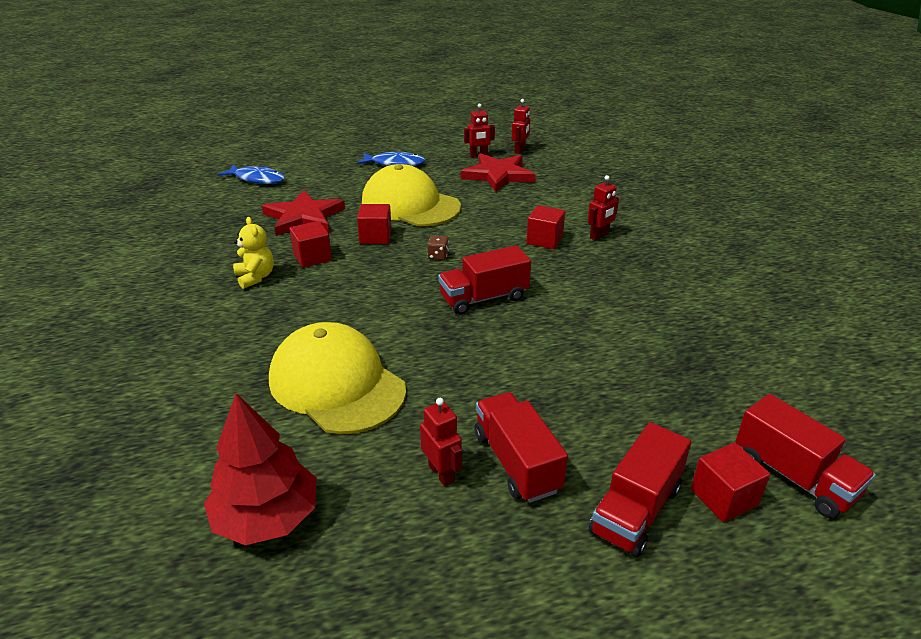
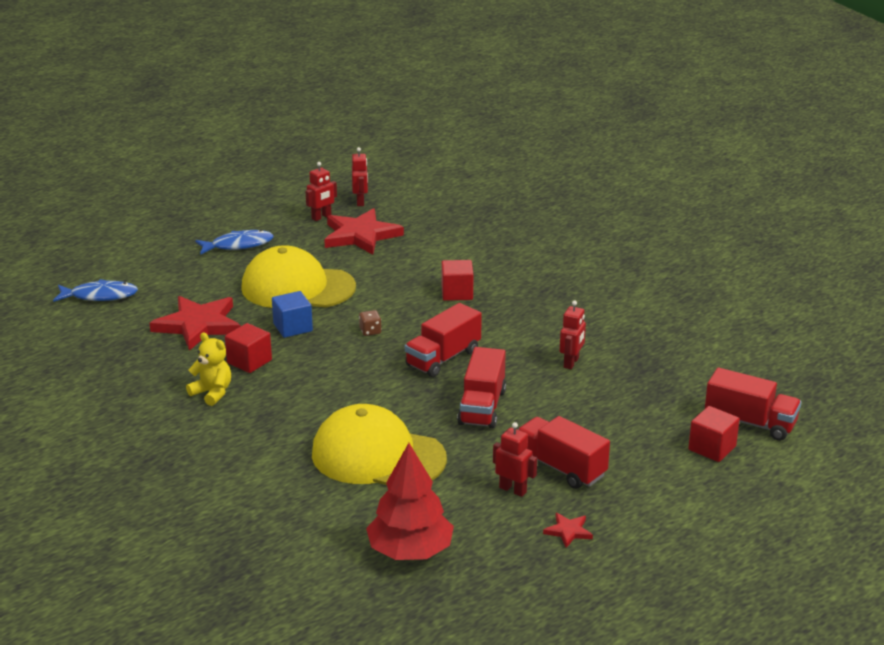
camera: 25 degrees left, 5 degrees down
(375, 237) = (293, 327): red cube -> blue cube
(464, 560) = (568, 531): none -> red star
(599, 236) = (504, 277): red robot -> red robot (571, 363)
(636, 510) = (660, 472): red truck -> red truck (482, 407)

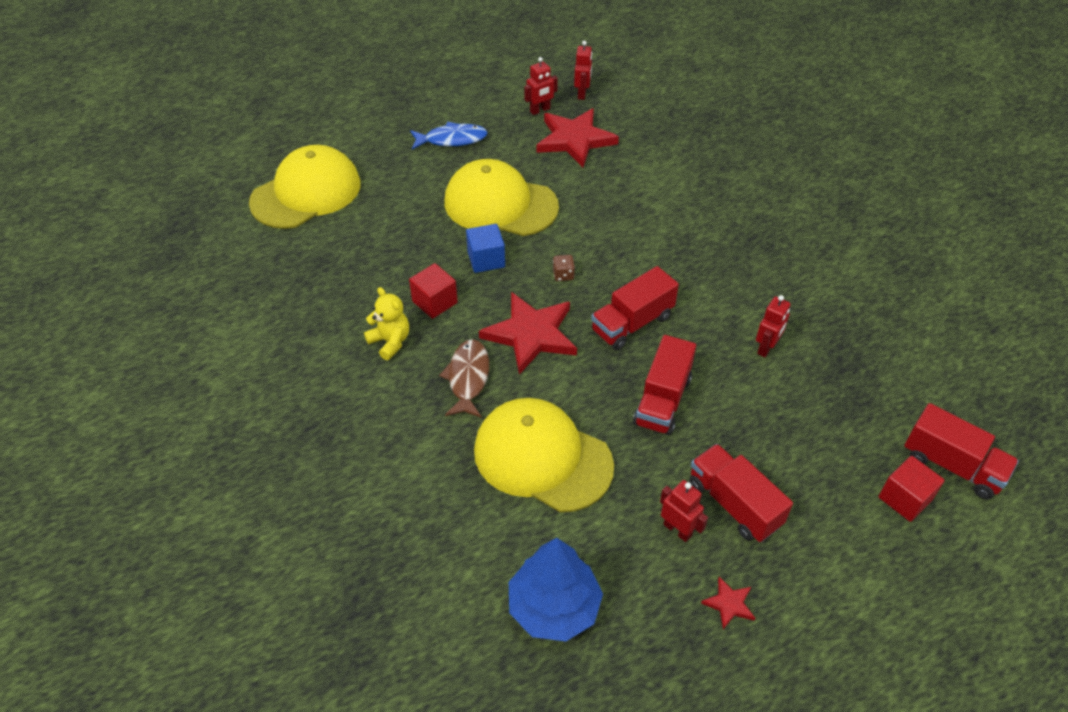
camera: 10 degrees right, 20 degrees up
(100, 296) = (306, 193): blue fish -> yellow cap
(198, 325) = (393, 244): red star -> red star (531, 334)
(294, 410) = (468, 378): none -> brown fish
(410, 551) = (554, 607): red tree -> blue tree
(457, 293) = (660, 231): red cube -> none

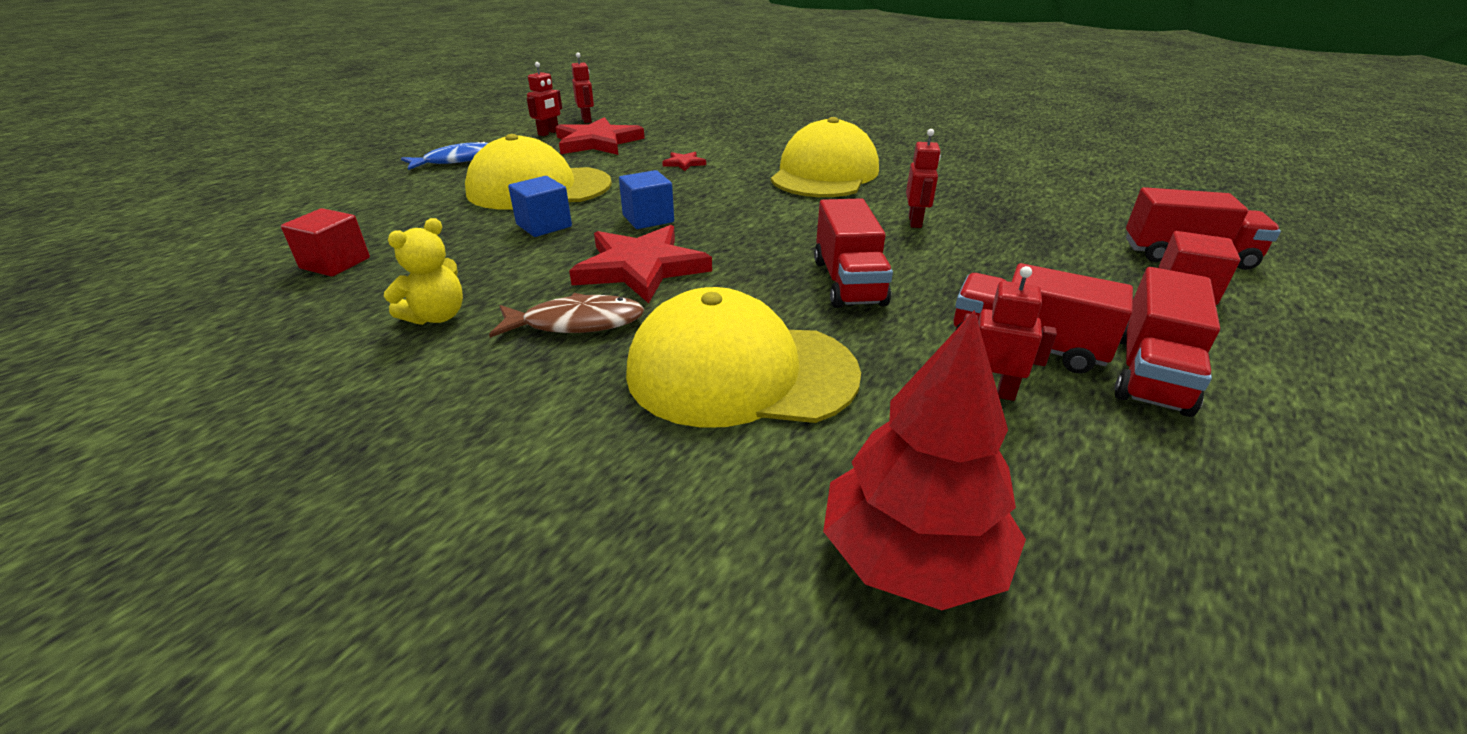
camera: 25 degrees left, 15 degrees down
(306, 193) = (265, 221): yellow cap -> yellow cap (824, 174)
(390, 342) = (437, 316): yellow teddy bear -> yellow teddy bear turned 105 degrees clockwise
(434, 302) = (490, 269): red cube -> red cube (335, 263)
(468, 378) = (576, 323): brown fish -> brown fish turned 105 degrees clockwise
(554, 607) = (912, 556): blue tree -> red tree
(563, 275) = (648, 219): brown dice -> blue cube
(632, 323) = (757, 235): red truck -> red truck (1150, 373)
(729, 604) = (1146, 450): red star -> red star (684, 163)

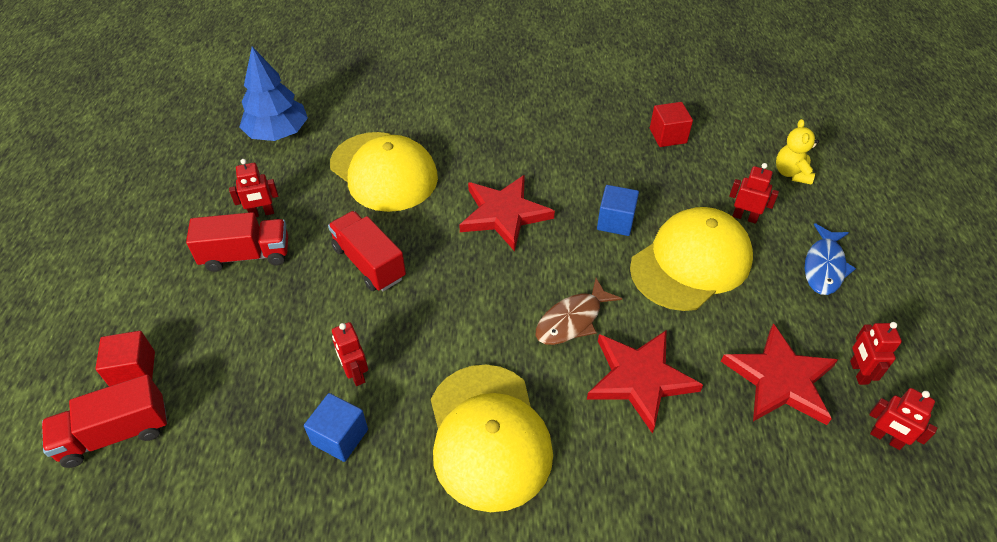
camera: 145 degrees right, 15 degrees up
(437, 193) = (744, 217): none -> red robot
(437, 316) = (557, 134): yellow teddy bear -> yellow teddy bear (791, 173)
(576, 323) = (488, 161): brown fish -> brown fish (572, 320)
(648, 219) = (560, 266): blue cube -> blue cube (340, 437)
(684, 163) = (640, 379): red star -> red star, size x2.26
(740, 372) = (384, 171): yellow cap -> yellow cap turned 75 degrees clockwise
(912, 556) = (277, 133): red tree -> blue tree
(1150, 373) = (177, 264): red truck -> none

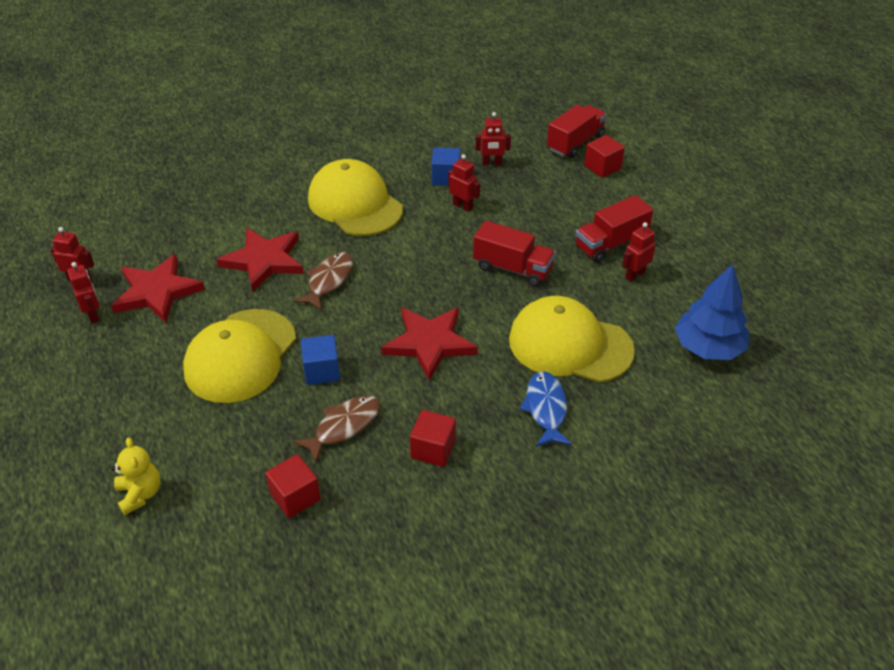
camera: 155 degrees right, 5 degrees down
(550, 133) = (433, 449): none -> red cube
(613, 170) = (343, 426): none -> brown fish
(744, 217) = (192, 419): red robot -> red robot (492, 163)
(824, 266) = (112, 393): blue fish -> blue fish (546, 409)

